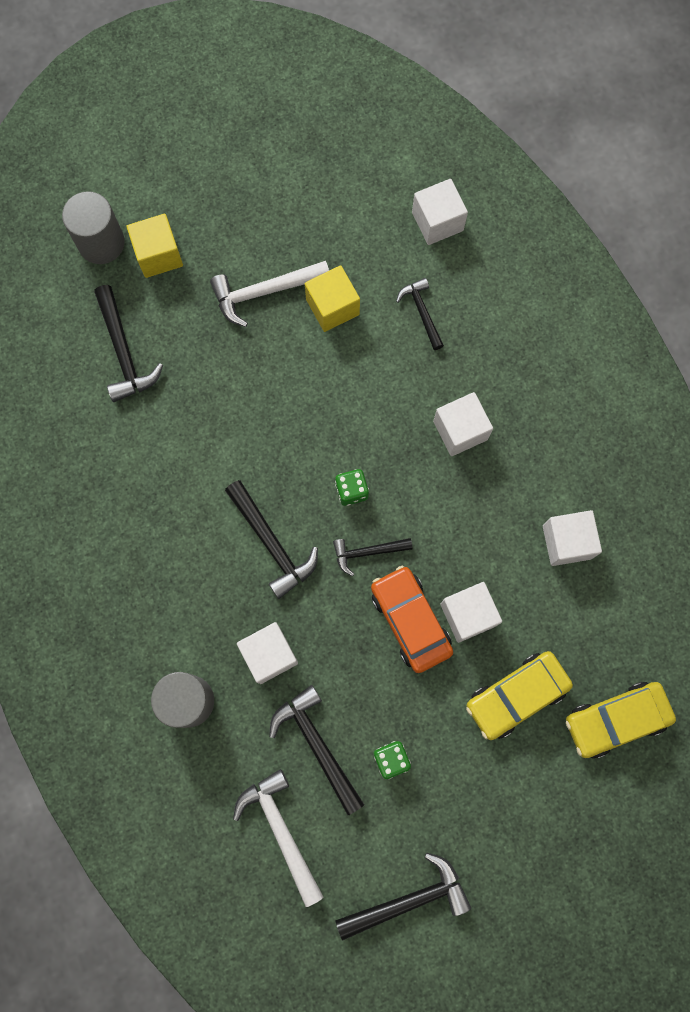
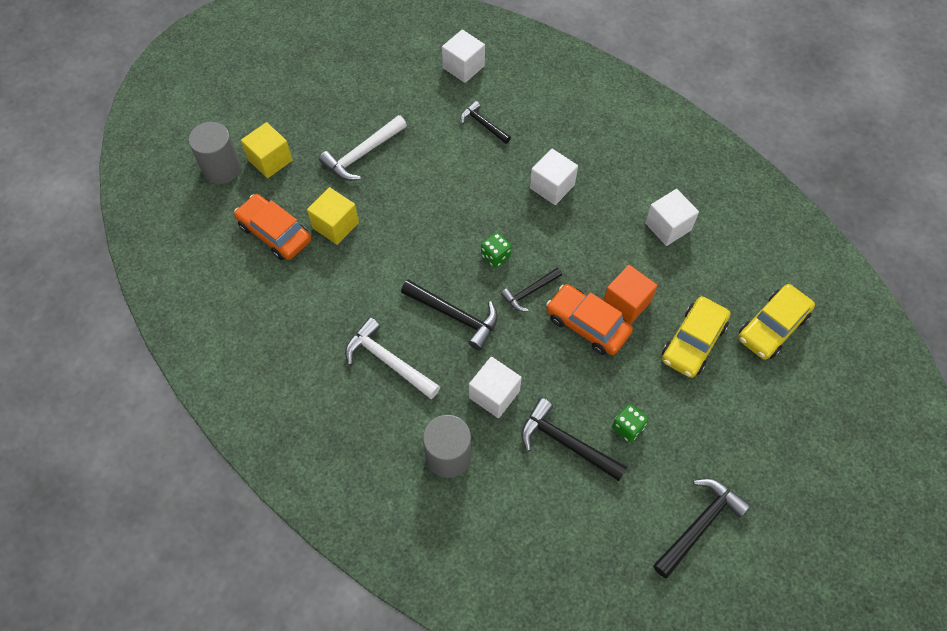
camera: 25 degrees left, 15 degrees down
(124, 352) = (274, 233): black hammer -> orange car
(280, 830) = (572, 520): white hammer -> white hammer (388, 361)
(332, 307) = (417, 145): yellow cube -> yellow cube (335, 225)
(468, 614) = (626, 303): white cube -> orange cube

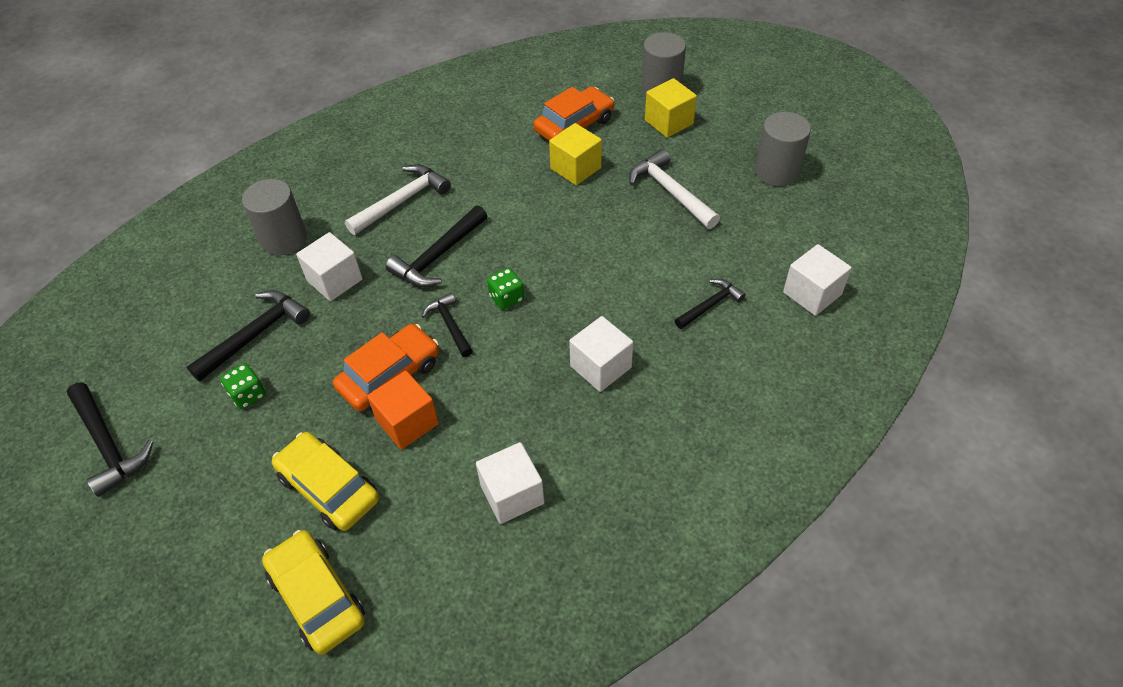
camera: 100 degrees right, 10 degrees down
(334, 85) = (777, 171): none -> grey cylinder

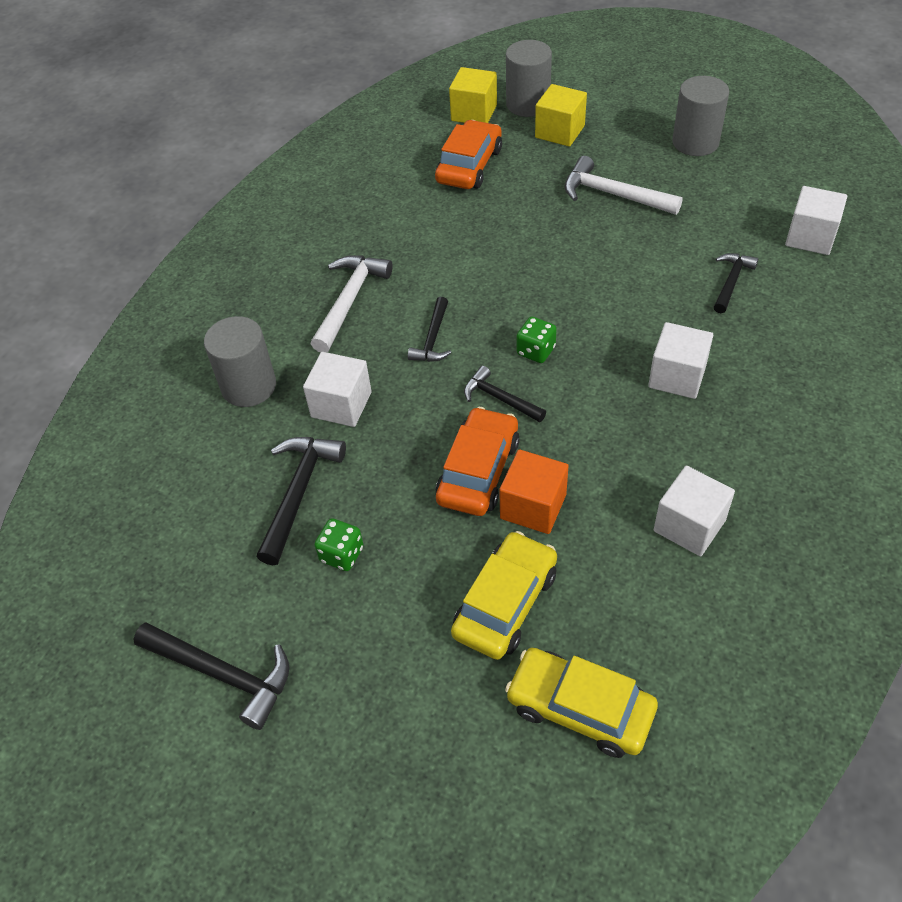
camera: 25 degrees left, 0 degrees up
(329, 488) = (505, 603): yellow car -> yellow car turned 105 degrees clockwise
(438, 256) = (433, 339): black hammer -> black hammer, size x0.63
(575, 168) = (504, 205): yellow cube -> yellow cube (474, 113)

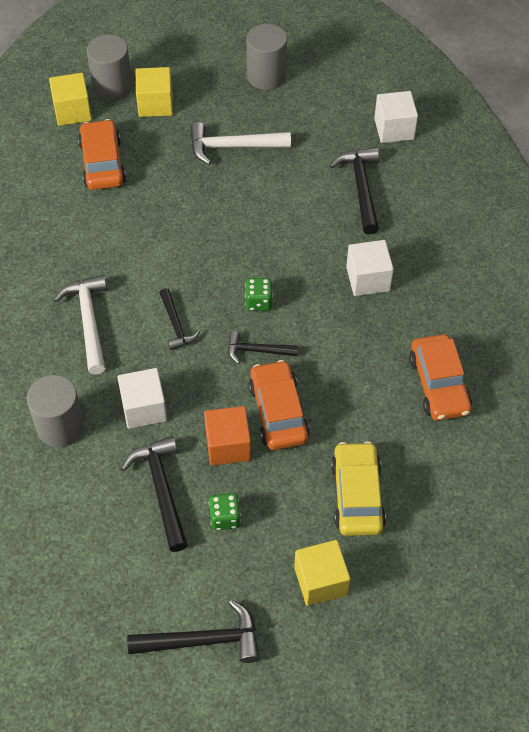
camera: 35 degrees left, 5 degrees up
(396, 679) = (320, 581): none -> yellow cube
(533, 506) = (332, 419): orange cube -> orange cube (228, 445)
(580, 708) = (445, 538): yellow car -> none
(689, 525) = (439, 384): white cube -> orange car
(731, 282) = (361, 188): black hammer -> black hammer, size x1.59

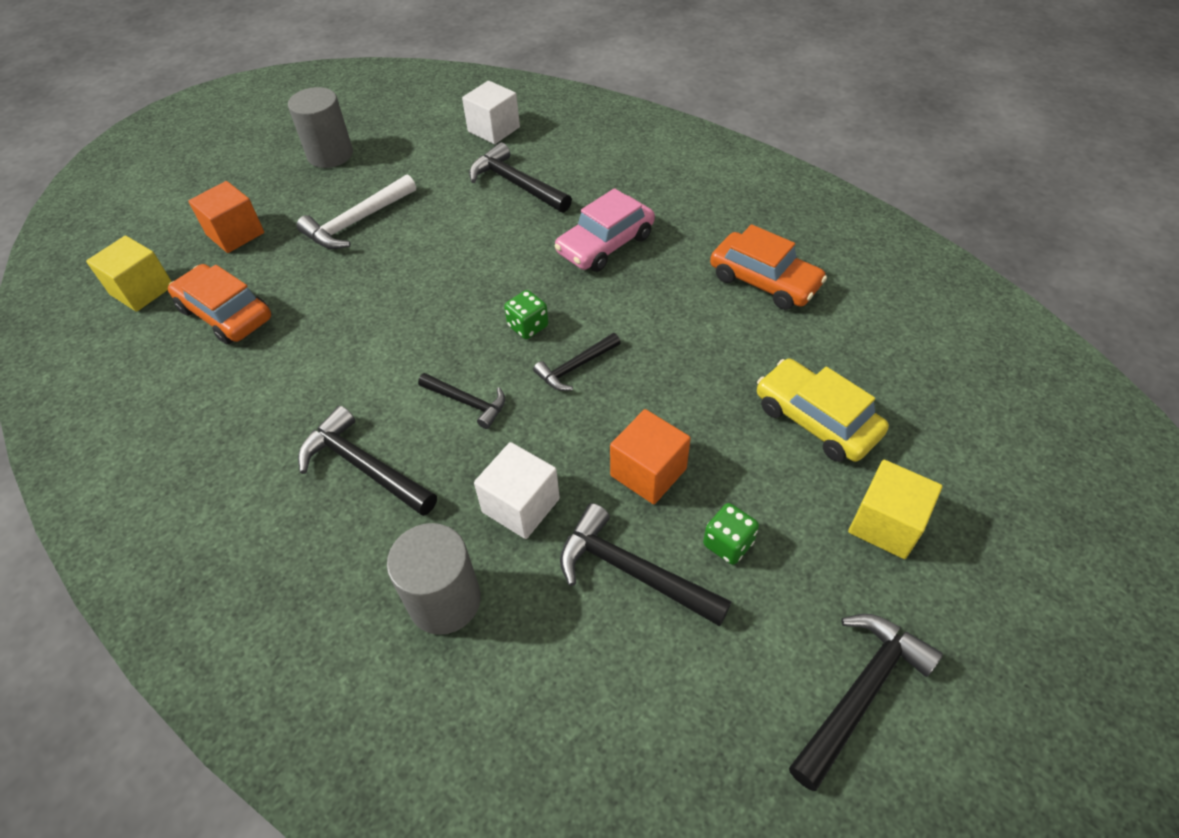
camera: 40 degrees left, 5 degrees down
(88, 321) = (363, 466): white hammer -> black hammer
(112, 87) = (170, 246): grey cylinder -> none
(155, 104) = (235, 234): yellow cube -> orange cube
(278, 412) = (659, 404): orange car -> none
(368, 279) = (605, 244): white cube -> pink car

